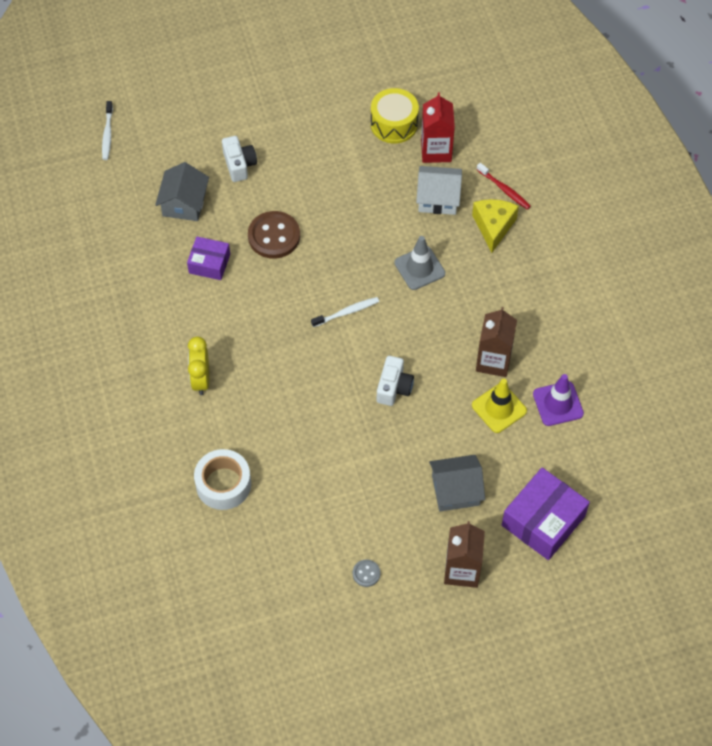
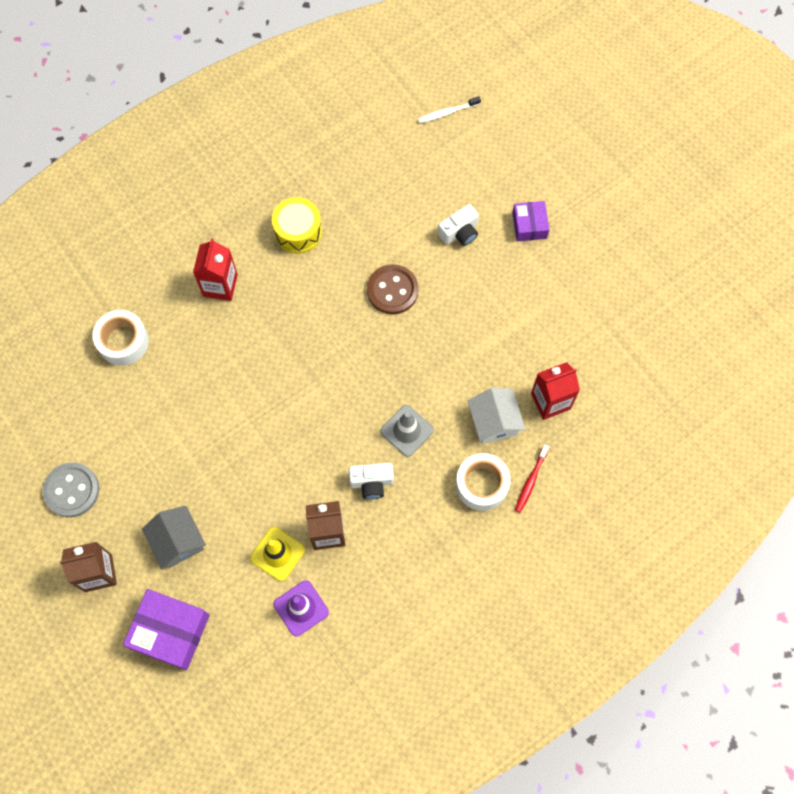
camera: 70 degrees right, 10 degrees up
(184, 203) = (398, 203): grey house -> none
(201, 379) = (220, 285): yellow clock -> red carton
(209, 263) = (342, 247): purple box -> purple box (529, 225)
(346, 312) = (333, 382): white toothbrush -> none
(366, 573) = (72, 490): grey button -> grey button, size x2.10
(394, 124) = (565, 351): yellow drum -> yellow drum (298, 232)
(394, 387) = (267, 451): white camera -> white camera (372, 482)
(493, 227) = (481, 484): yellow cheese -> white tape

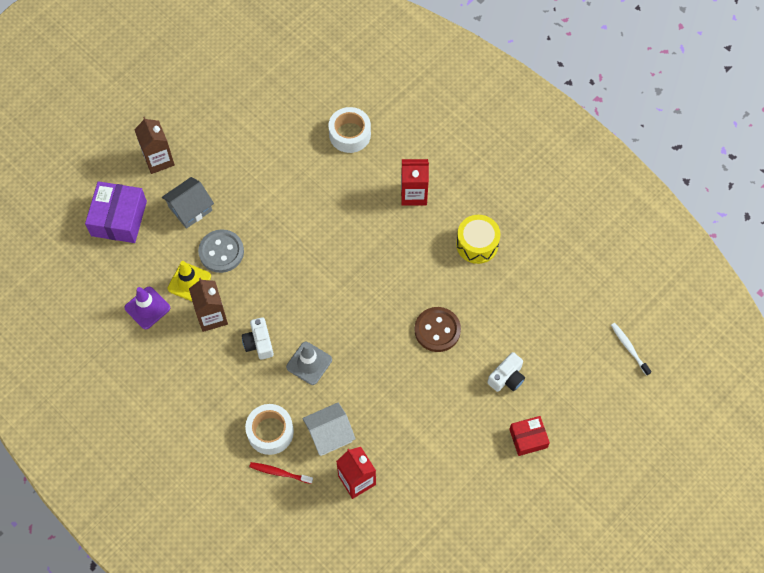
camera: 80 degrees right, 5 degrees down
(72, 490) = (221, 127): grey button -> grey button (221, 252)
(459, 232) = (507, 378): white camera -> white camera turned 90 degrees counterclockwise
(529, 225) = (528, 438): purple box -> red box

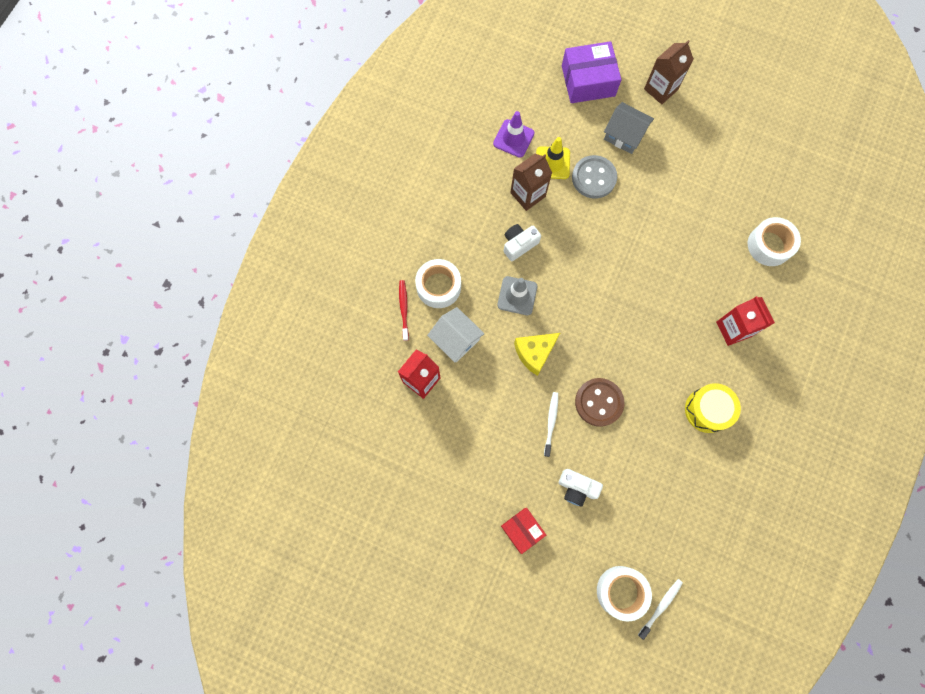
camera: 70 degrees right, 10 degrees up
(370, 368) = (534, 353): none -> yellow cheese
(440, 378) = (551, 422): none -> white toothbrush
(607, 375) = (621, 591): none -> white tape

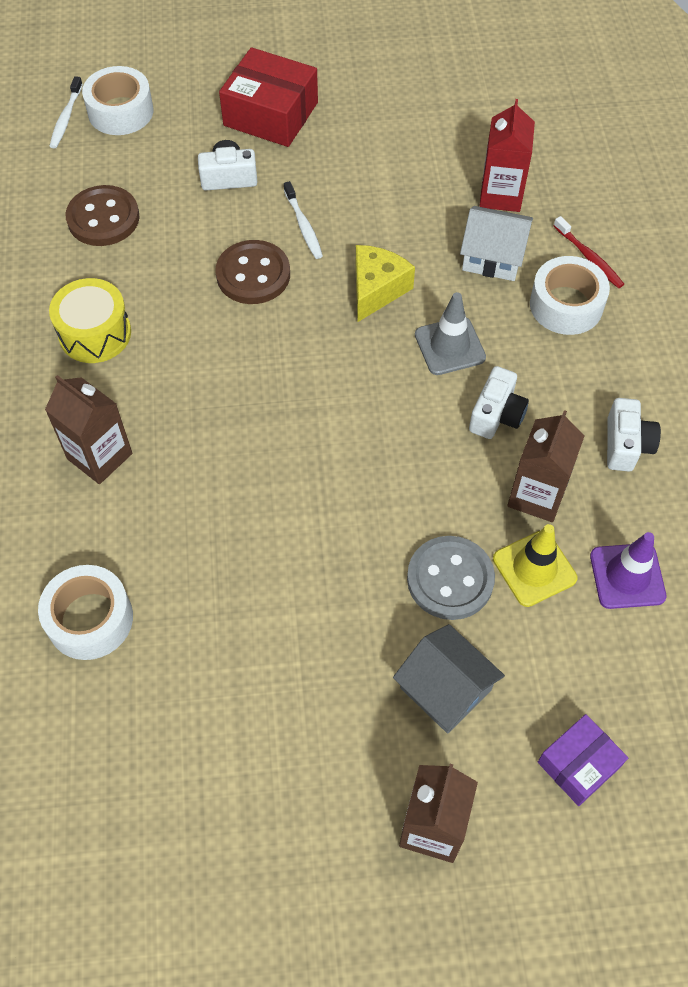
camera: 150 degrees right, 15 degrees down
(467, 196) = (626, 445): none -> white camera
(522, 530) = (271, 114): red box -> red box, size x1.68
(588, 81) = (578, 764): purple box -> purple box, size x0.60
(624, 135) = (445, 689): grey house -> grey house turned 45 degrees clockwise
(670, 497) = (103, 218): none -> brown button
(733, 329) = (99, 456): red carton -> brown carton

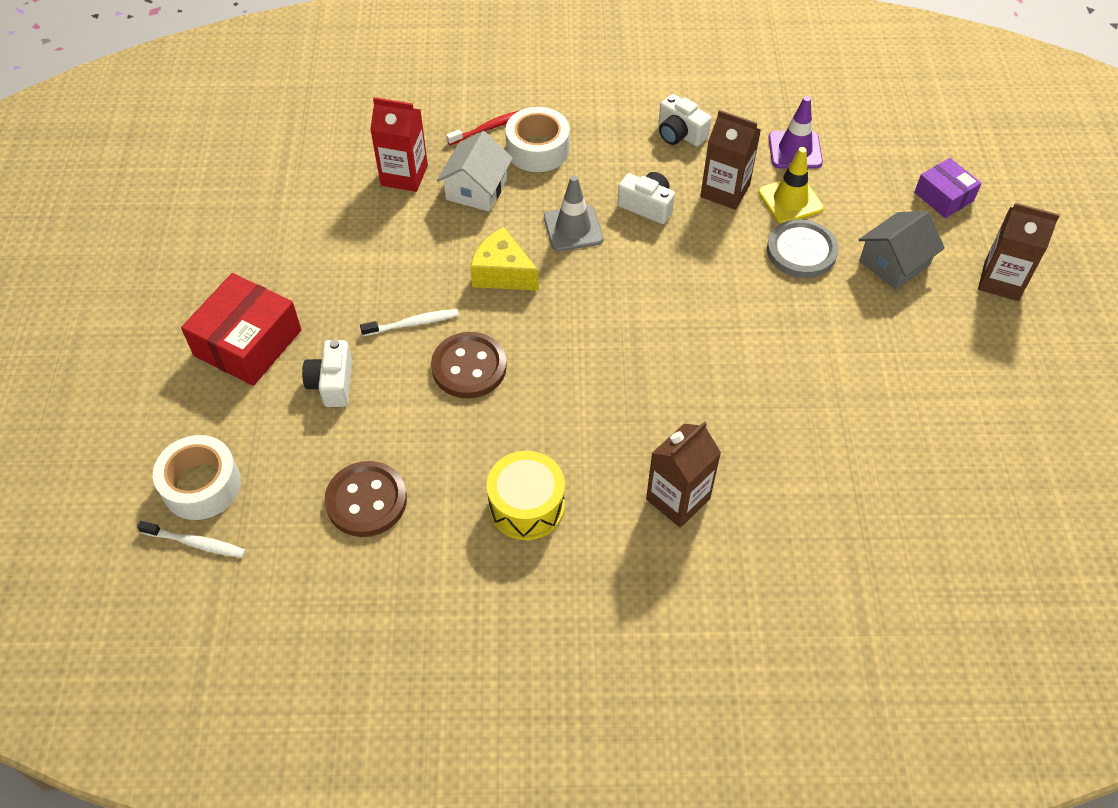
camera: 85 degrees left, 5 degrees down
(90, 619) = (851, 504): white tape -> none
(626, 445) = (680, 134): white camera -> white camera turned 150 degrees counterclockwise

